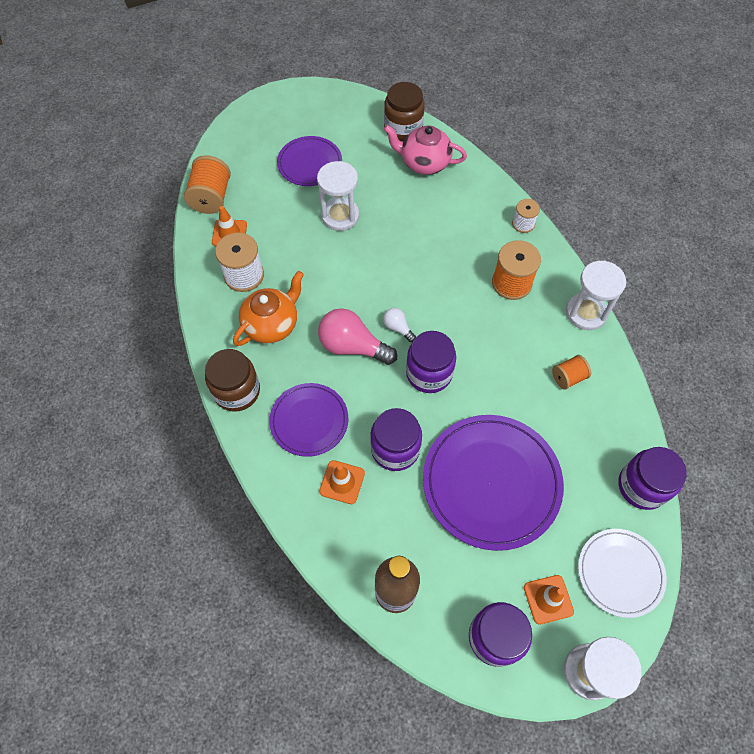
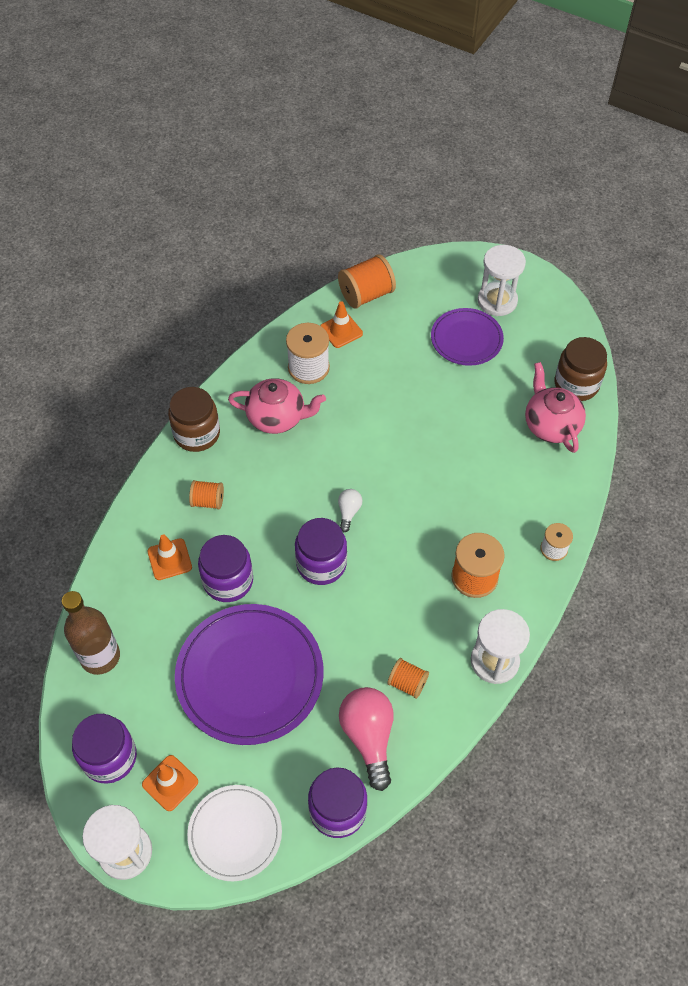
camera: 55 degrees right, 5 degrees down
(272, 324) = (277, 418): orange teapot -> pink teapot
(309, 421) = (208, 501): purple plate -> orange spool
(340, 216) = (430, 397): white hourglass -> white hourglass (497, 301)
(352, 346) = (302, 489): pink light bulb -> pink light bulb (368, 737)

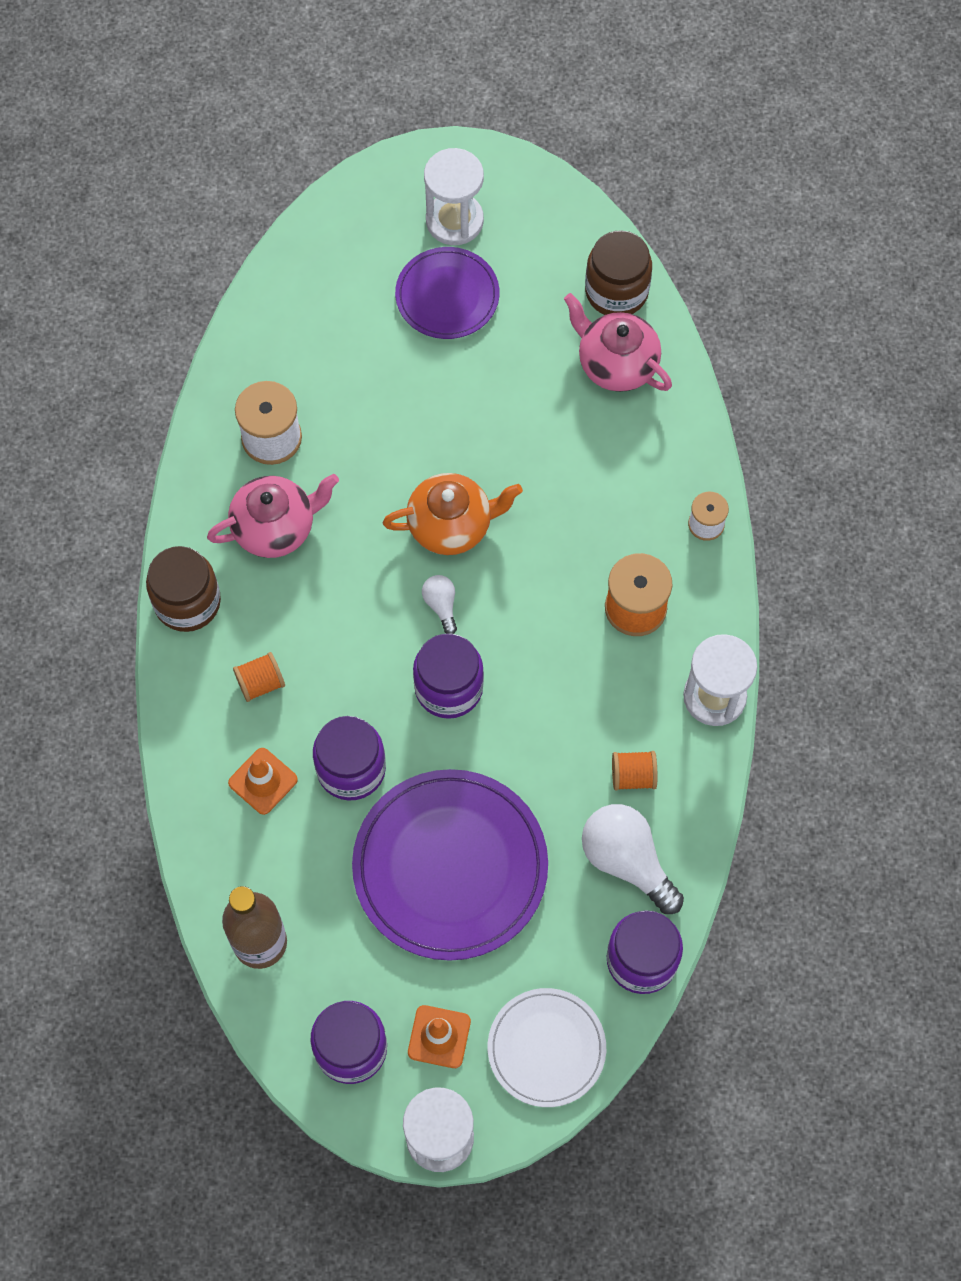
camera: 30 degrees left, 10 degrees up
(341, 331) = (281, 364): orange traffic cone -> none
(366, 294) = (281, 295): orange spool -> none
(368, 737) = (627, 861): pink light bulb -> white light bulb
(386, 468) = (451, 525): none -> orange teapot

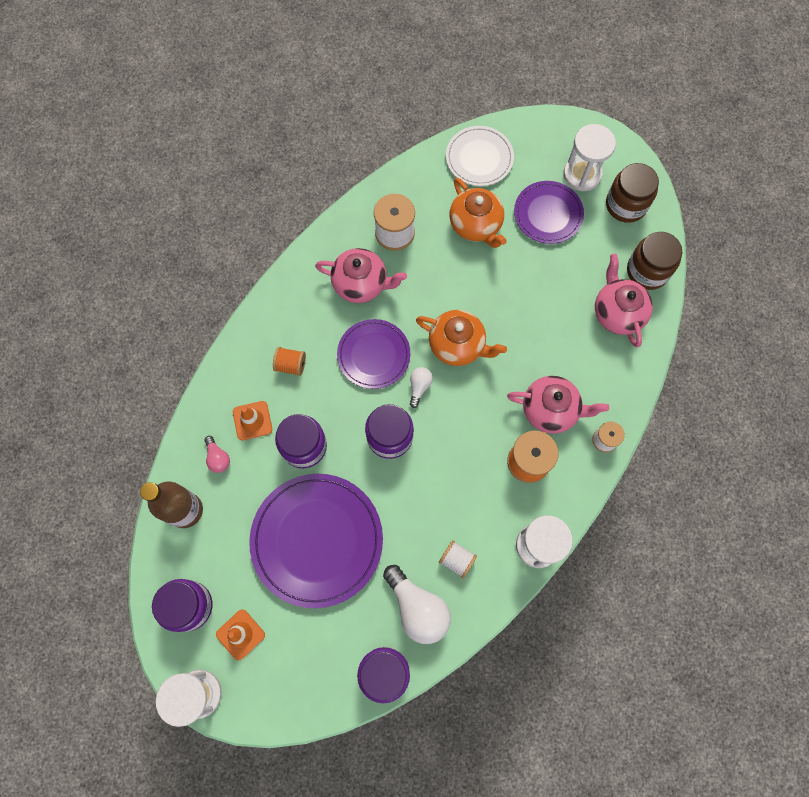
camera: 35 degrees right, 5 degrees up
(187, 602) = (285, 294): brown jar -> brown jar (626, 205)
(253, 854) = (218, 458): none -> pink light bulb
(356, 603) = (373, 355): none -> purple plate
(367, 364) = (476, 225): none -> orange teapot
(546, 1048) = (293, 685): white plate -> white plate (479, 158)
(619, 530) = (551, 410): none -> pink teapot
(627, 861) = (417, 608): white light bulb -> white light bulb turned 150 degrees clockwise
(633, 776) = (456, 560): orange spool -> white spool

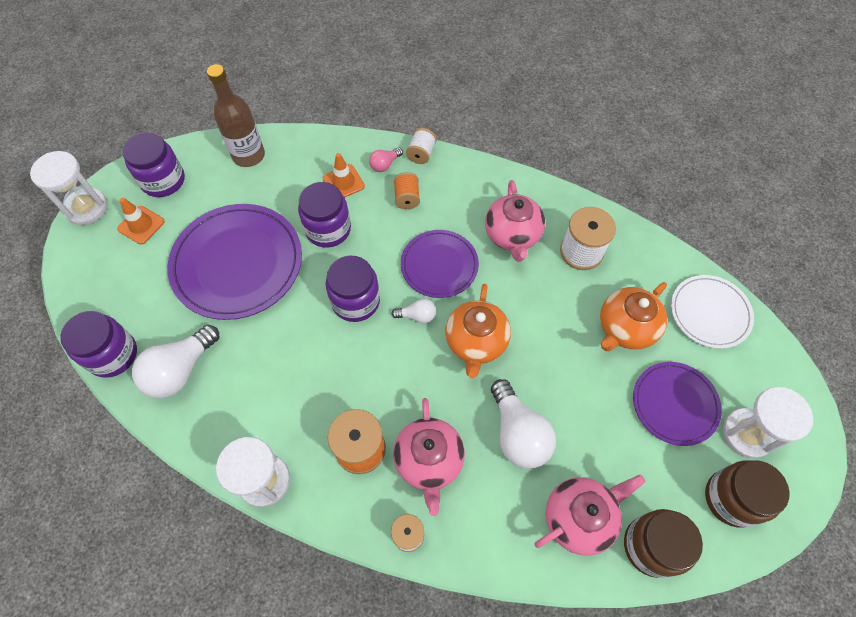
camera: 75 degrees right, 10 degrees down
(218, 458) = (301, 166): pink light bulb -> pink light bulb (385, 164)
(456, 560) = (236, 397): white spool -> white spool (421, 154)
(544, 336) = (518, 433): none -> white light bulb

